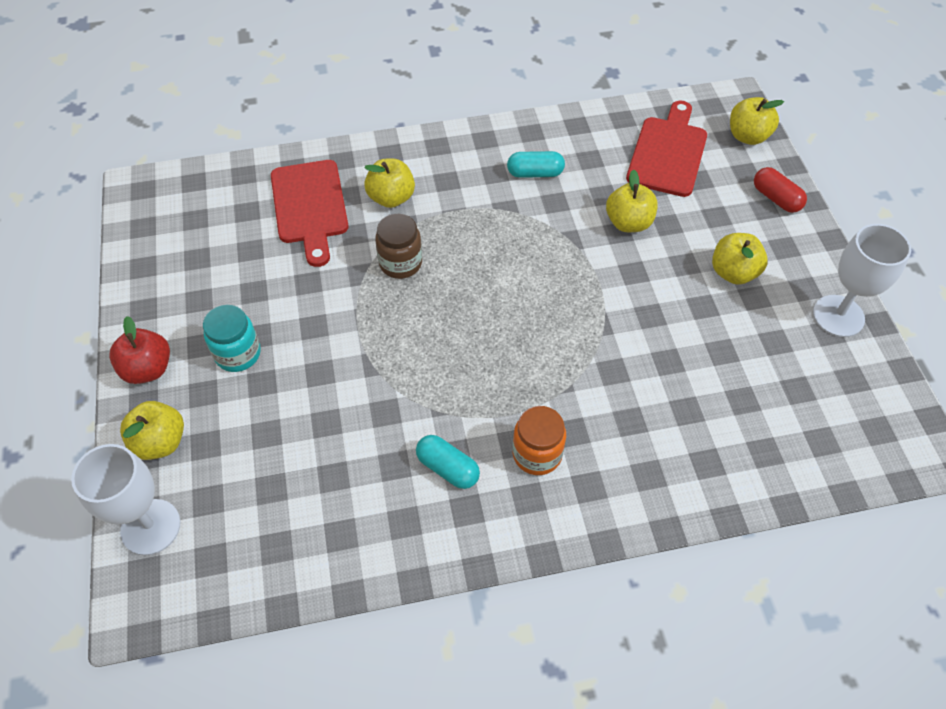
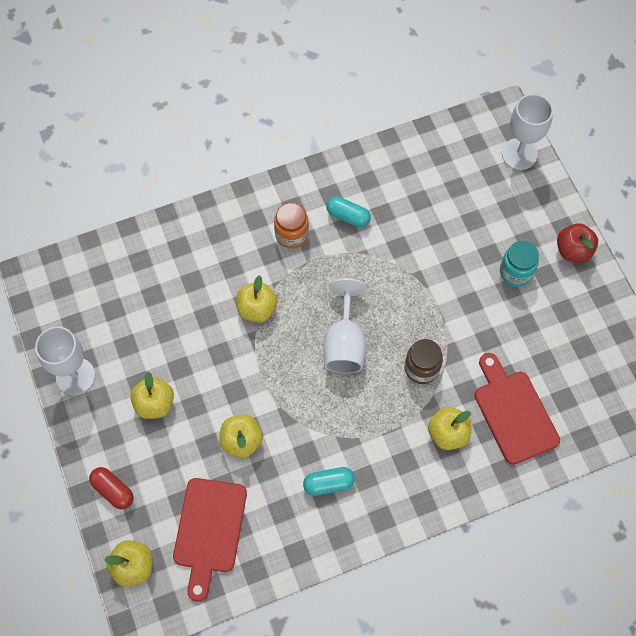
camera: 170 degrees right, 10 degrees up
(160, 442) = (539, 203): yellow apple -> yellow apple (257, 309)
(489, 303) = (344, 343): none -> white goblet

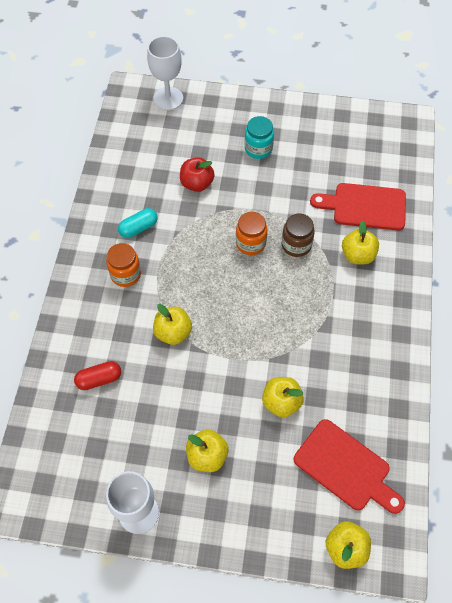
camera: 60 degrees left, 5 degrees down
(113, 490) = (267, 532): red capsule -> red capsule (99, 379)
(328, 484) = (353, 356): turquoise capsule -> none
(344, 343) = (243, 285): white goblet -> none
(396, 325) = (250, 243): none -> orange jar
(573, 251) = (265, 108): red apple -> red apple (197, 183)

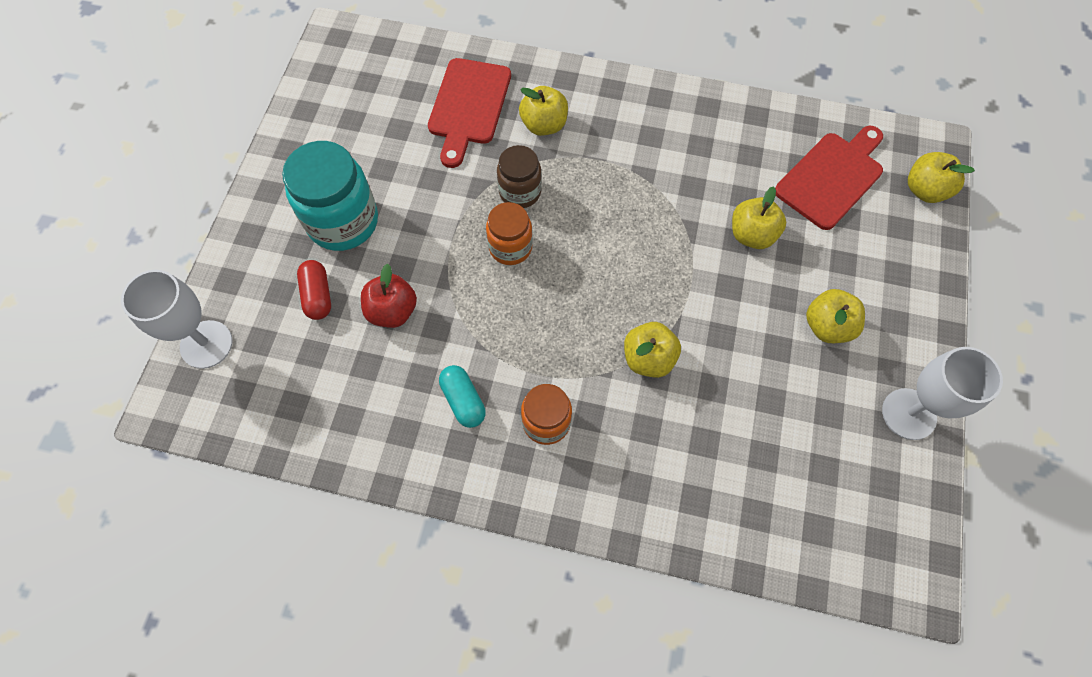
camera: 85 degrees left, 5 degrees up
(99, 379) = (721, 464): red capsule -> red capsule (318, 295)
(258, 149) = (343, 221): turquoise jar -> turquoise jar, size x1.69

